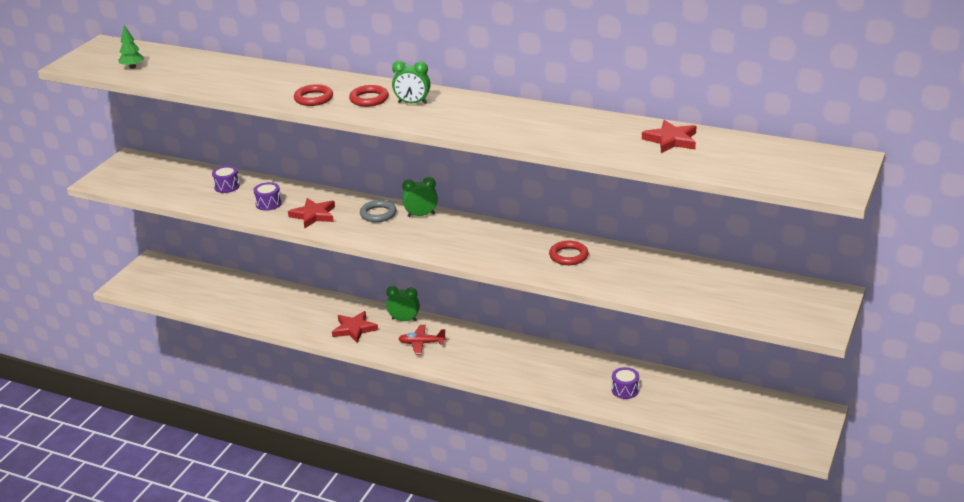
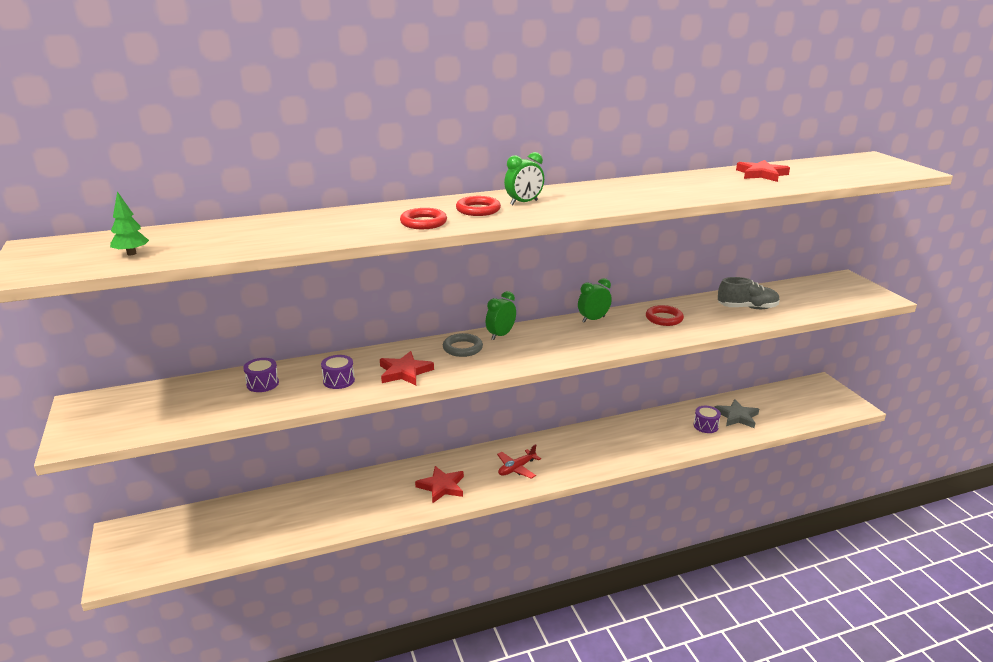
camera: 45 degrees left, 5 degrees down
(404, 320) = (472, 458): green clock -> green clock (593, 319)
(661, 278) = (747, 308): none -> grey shoe
(669, 397) = (737, 416): none -> grey star

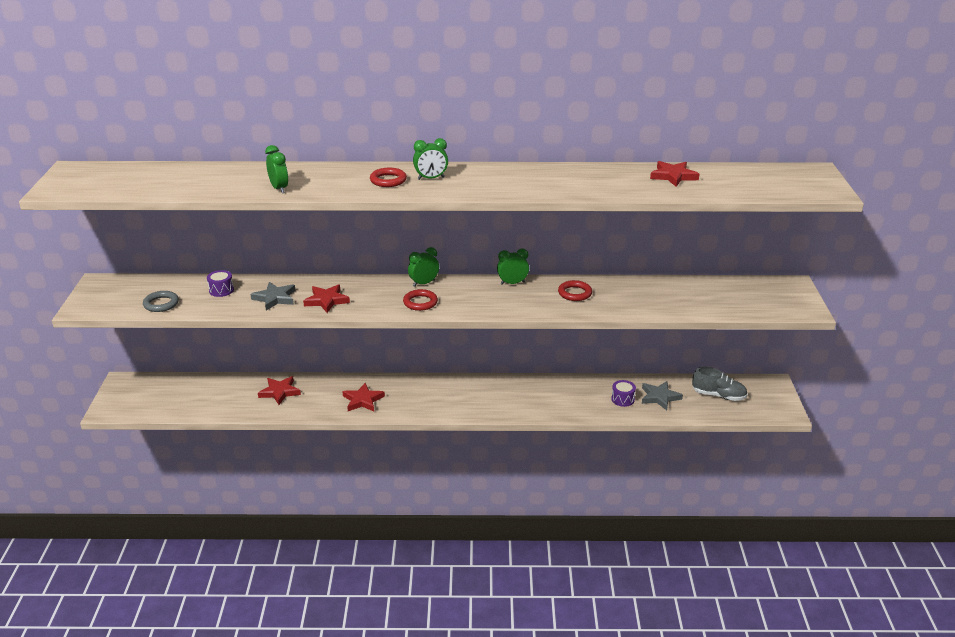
camera: 20 degrees right, 5 degrees up
(131, 253) = (123, 184): green tree -> none
(337, 499) = (280, 392): none -> red star
(339, 380) = (275, 298): purple drum -> grey star
(354, 232) = (279, 188): none -> green clock
(423, 222) = (336, 187): red ring -> red ring (420, 302)
(462, 348) = (385, 289): grey ring -> grey ring (161, 304)
(517, 468) = (431, 399): red plane -> none
(747, 308) = (661, 297): grey shoe -> grey shoe (718, 395)

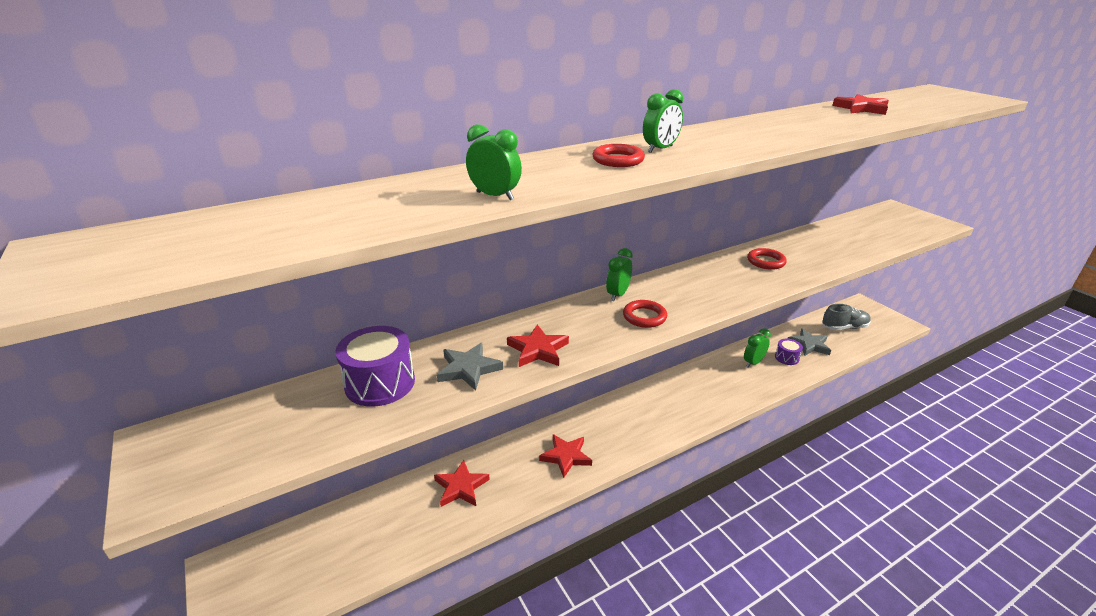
camera: 30 degrees left, 0 degrees up
(161, 304) = (303, 437): grey ring -> none
(221, 290) = (380, 383): purple drum -> purple drum, size x1.85
(512, 283) = (699, 268): green clock -> green clock (753, 363)

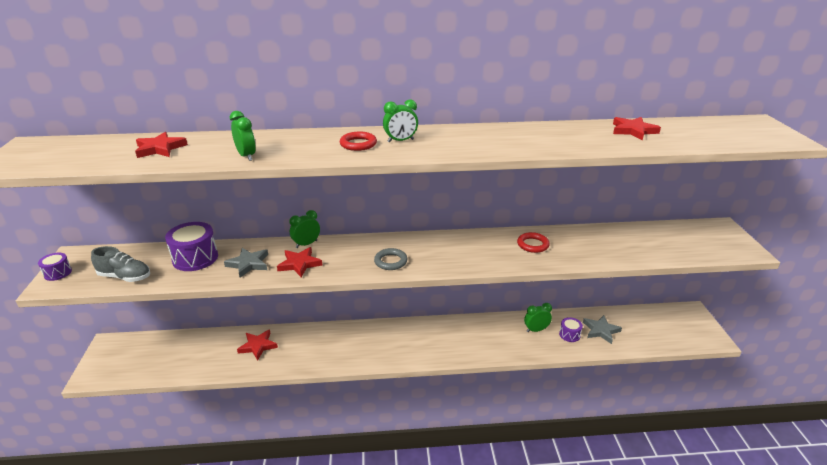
camera: 25 degrees right, 0 degrees up
(152, 475) = (58, 273): none -> purple drum
(566, 456) = (336, 350): red star -> red star (160, 148)
(617, 295) = (390, 241): green clock -> green clock (306, 244)
(644, 317) = (390, 261): red ring -> grey ring
(844, 327) = (650, 326): grey shoe -> grey shoe (125, 277)

